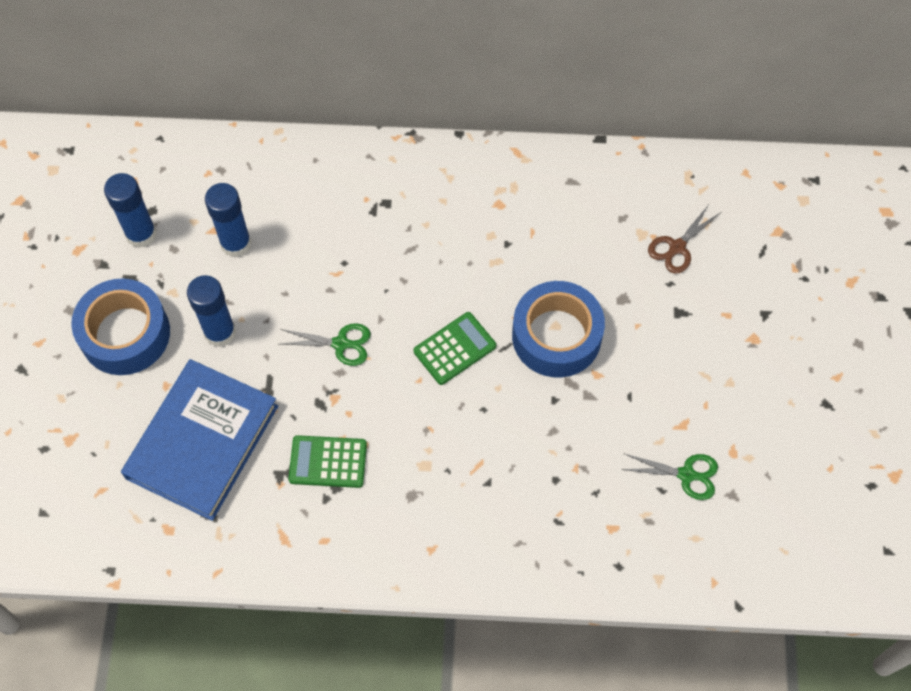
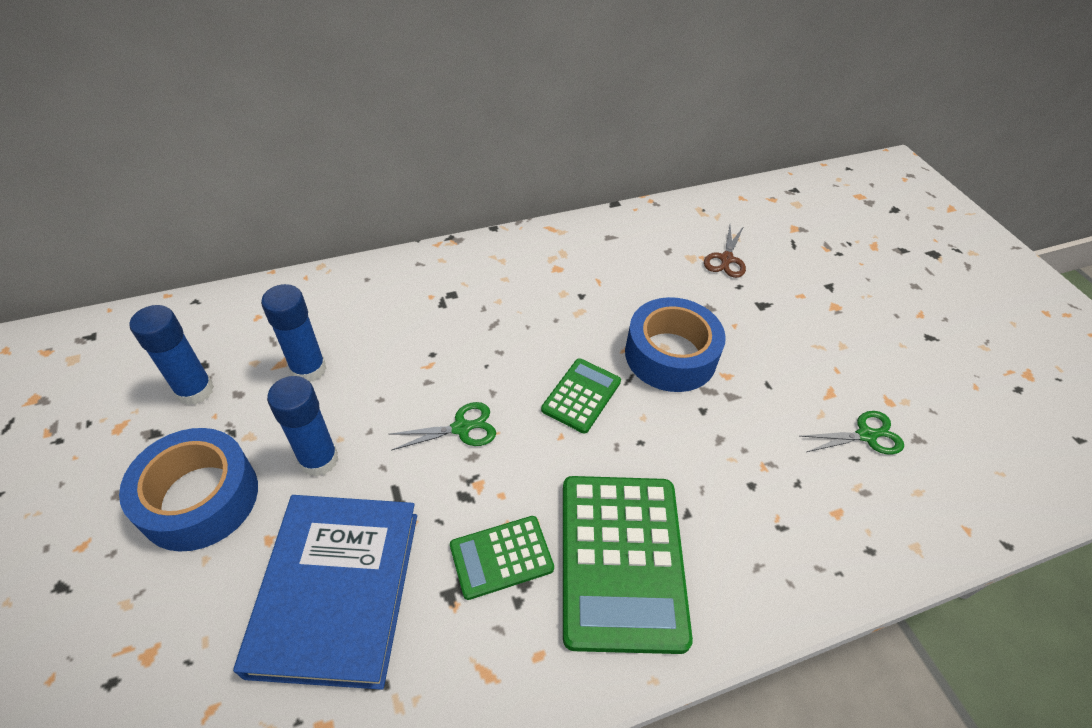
camera: 25 degrees left, 15 degrees down
(416, 498) = (621, 560): none -> green calculator

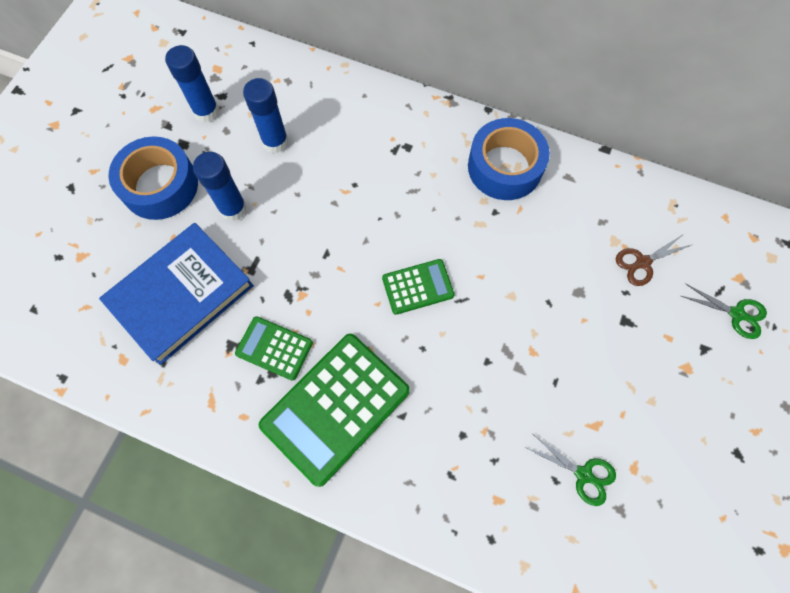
camera: 45 degrees right, 20 degrees up
(461, 428) = (325, 250): green scissors -> green scissors (736, 314)
(670, 355) = (509, 305): blue tape -> blue tape (504, 167)

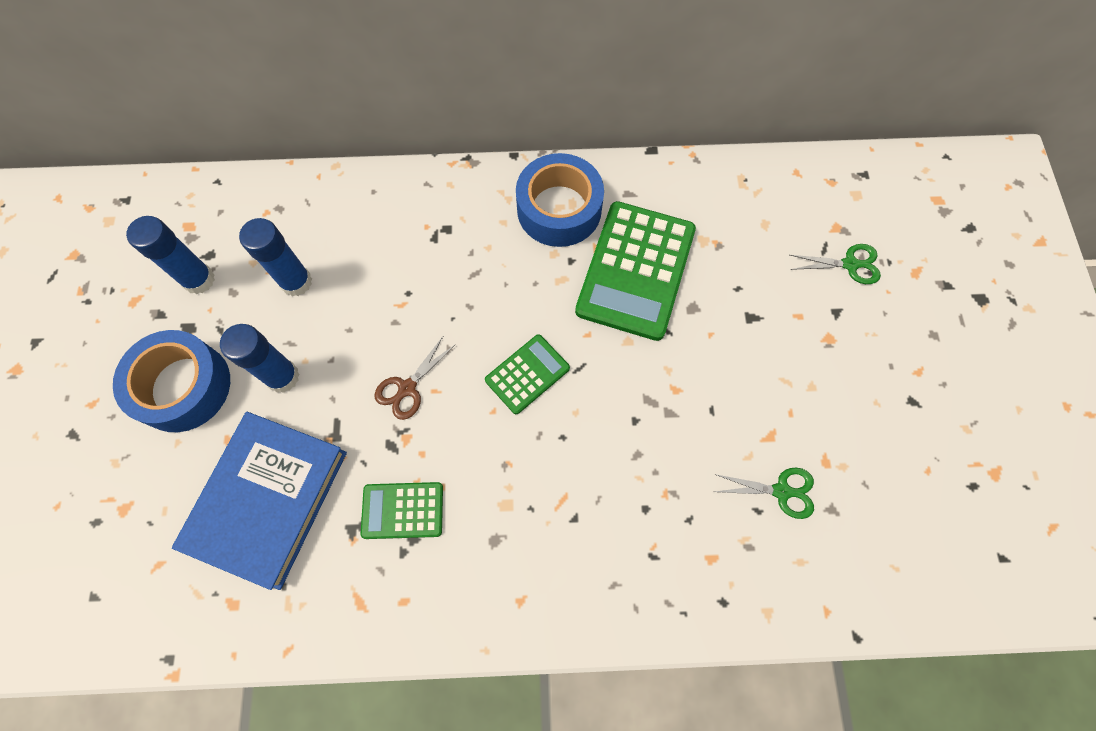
camera: 25 degrees left, 0 degrees up
(335, 408) = (500, 543): green calculator -> green calculator (635, 270)
(642, 262) = (740, 251): brown scissors -> brown scissors (407, 388)

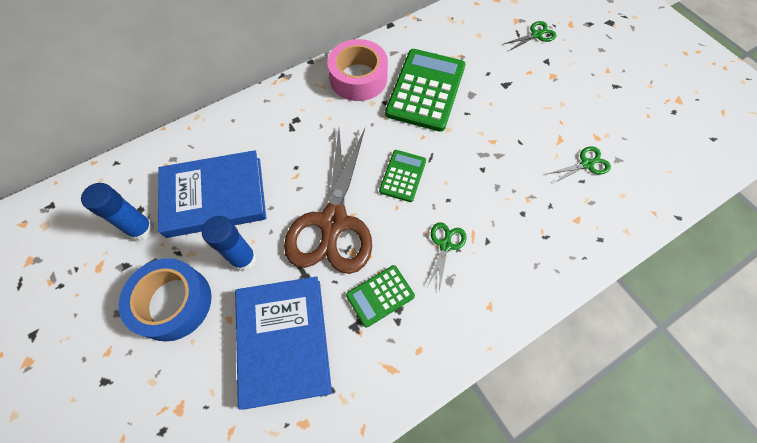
camera: 30 degrees left, 5 degrees down
(296, 282) = (215, 197): blue glue stick -> blue book
(407, 388) = (333, 222): brown scissors -> brown scissors, size x2.41
(519, 493) = (445, 245): none -> green scissors
(559, 209) = (358, 78): blue tape -> pink tape
(635, 270) = (426, 90): green calculator -> green calculator turned 150 degrees counterclockwise

